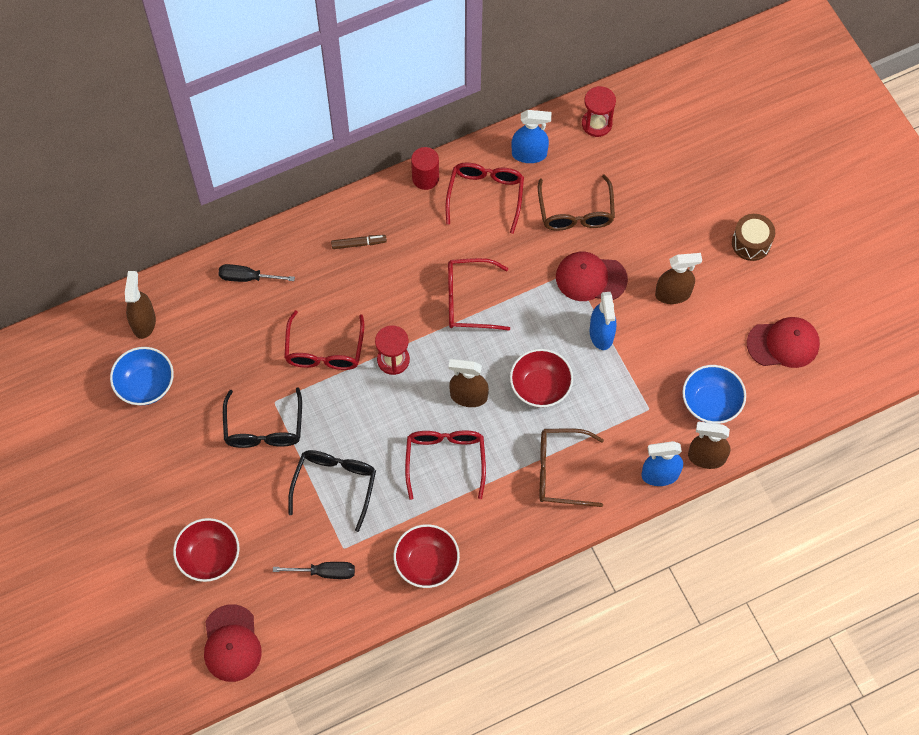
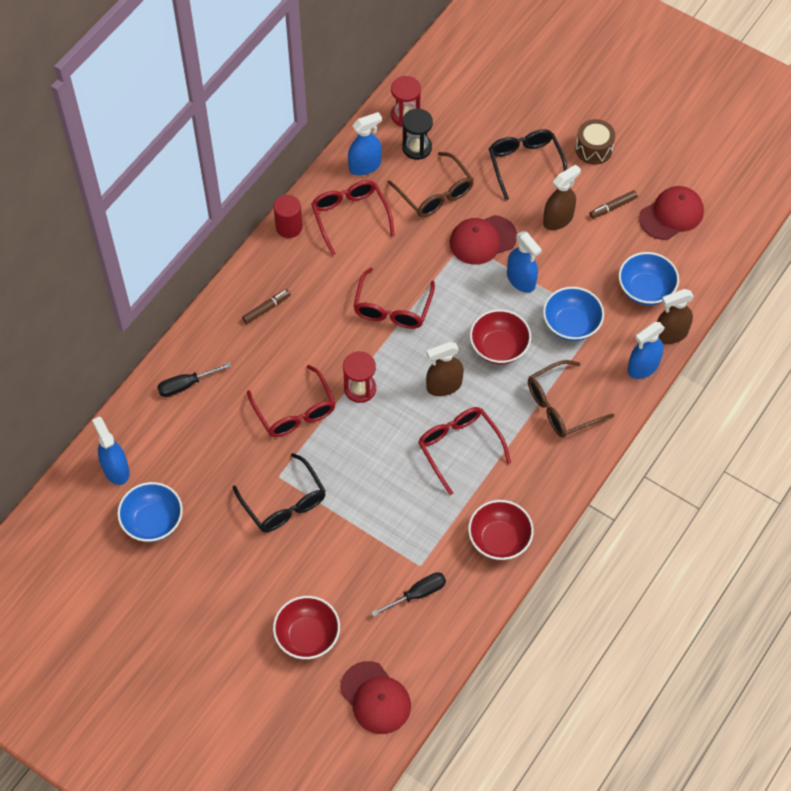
camera: 30 degrees left, 5 degrees down
(143, 322) = (116, 469): brown spray bottle -> blue spray bottle
(335, 485) = (378, 518): black glasses -> black glasses (525, 164)
(469, 300) = (392, 308): red glasses -> red glasses turned 45 degrees counterclockwise
(587, 160) = (417, 147): none -> black hourglass
(620, 400) = (571, 325): none -> blue bowl
(732, 308) = (613, 207): none -> brown marker

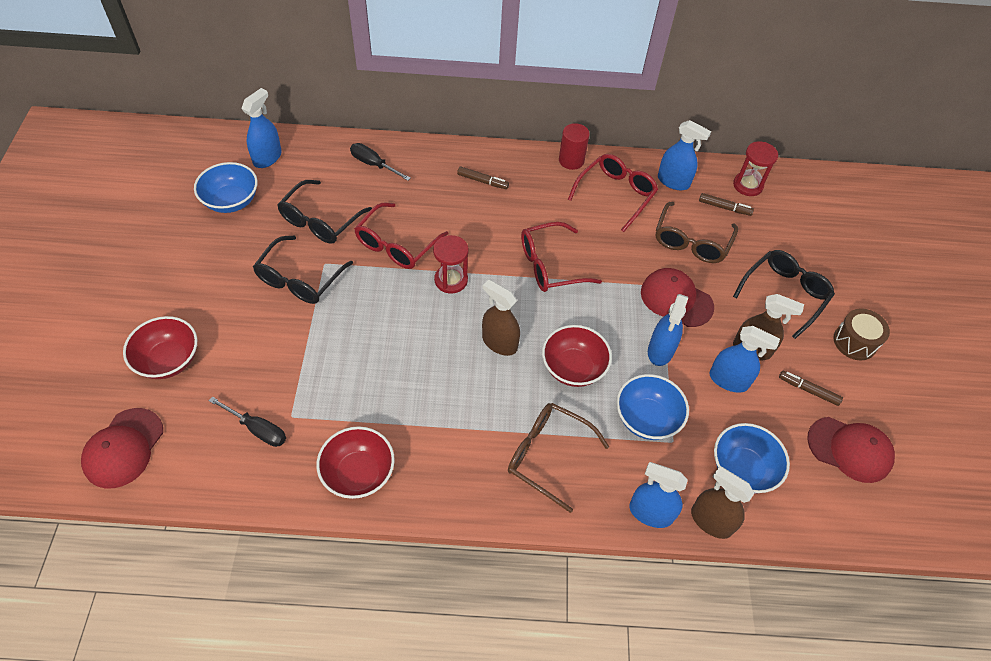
camera: 55 degrees right, 5 degrees down
(226, 458) = (321, 220): none -> black glasses
(417, 147) = (724, 207): black hourglass -> brown marker
(459, 448) = (440, 387): red glasses -> none
(573, 252) = (728, 380): none -> blue spray bottle

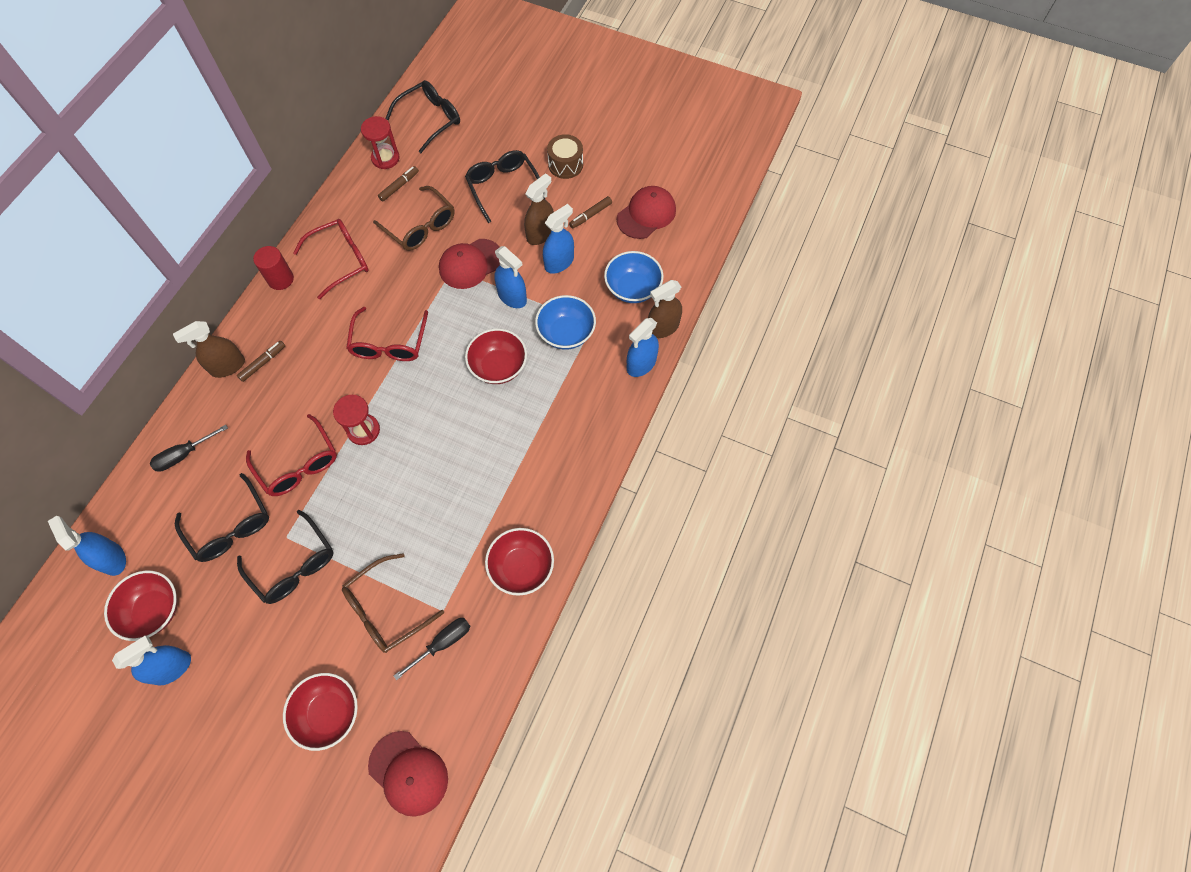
camera: 65 degrees left, 10 degrees up
(231, 201) = (154, 610): blue bowl -> red bowl
(499, 342) = (448, 414): brown spray bottle -> brown spray bottle (228, 366)
(548, 456) = (567, 416): brown glasses -> brown glasses (386, 609)
(615, 195) = (340, 261): red glasses -> red glasses turned 90 degrees clockwise
(673, 181) = (350, 210): blue spray bottle -> blue spray bottle (172, 668)
(817, 203) = (430, 120): none -> black glasses

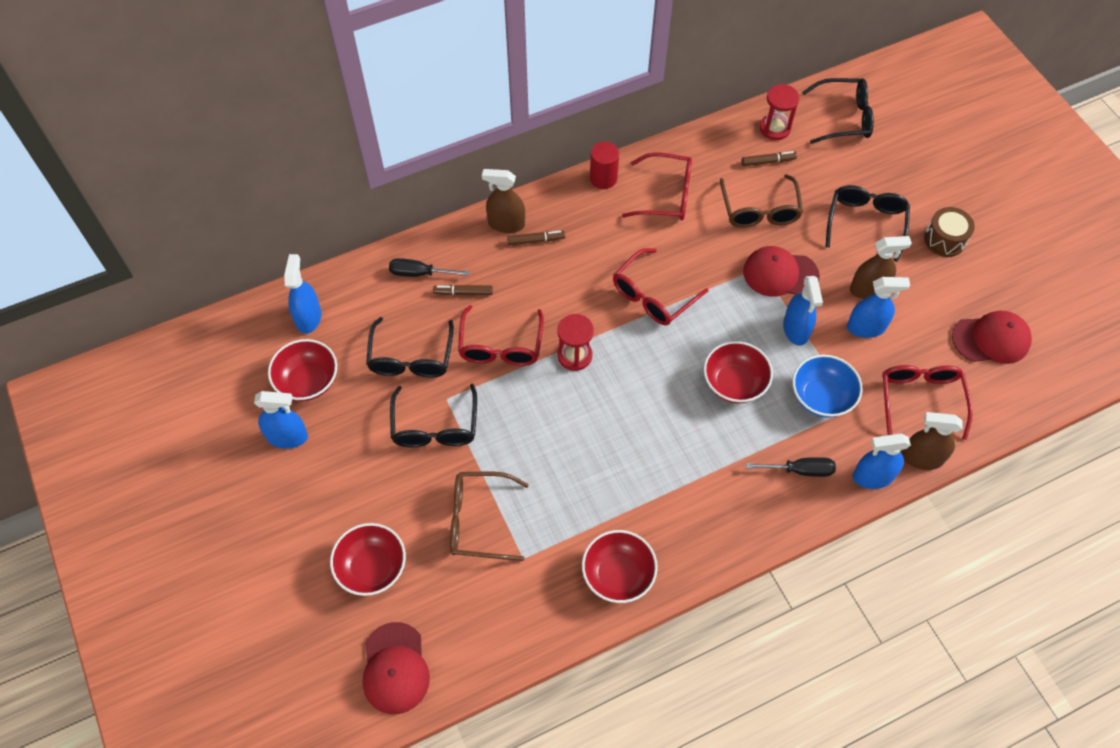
camera: 40 degrees right, 5 degrees down
(442, 643) = (503, 585): black screwdriver -> black screwdriver (800, 470)
(591, 215) = (932, 303): brown marker -> brown marker (463, 293)
(632, 288) = (920, 400): blue bowl -> red glasses

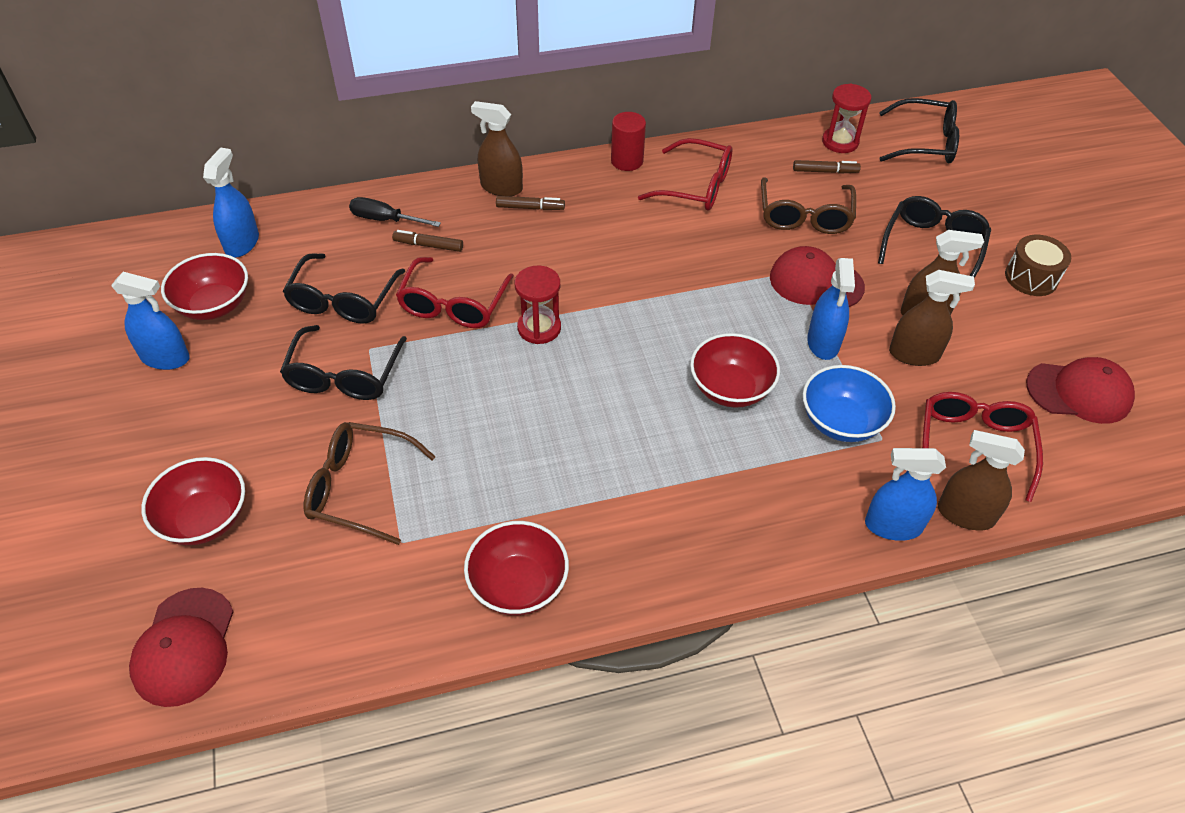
camera: 10 degrees right, 10 degrees down
(653, 295) = (653, 281): red glasses -> none
(800, 470) = (795, 501): black screwdriver -> none
(866, 327) = (914, 354): blue spray bottle -> brown spray bottle

